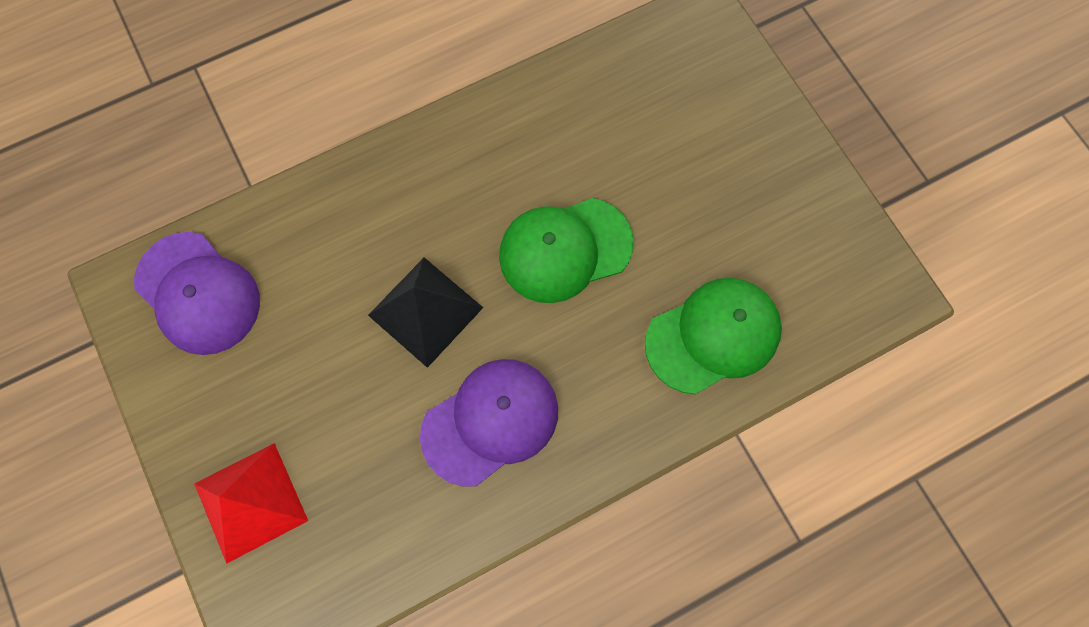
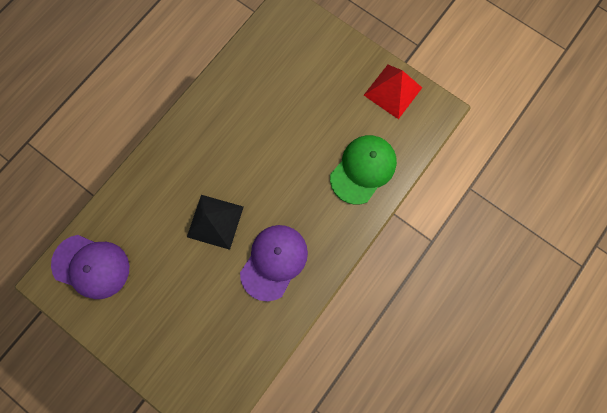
camera: 25 degrees left, 5 degrees up
(251, 501) = (172, 358): red pyramid -> red pyramid (392, 91)
(565, 250) = (271, 159): green cap -> none

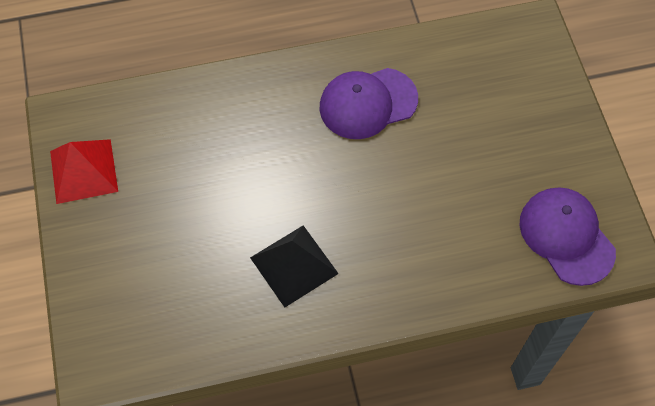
camera: 140 degrees left, 15 degrees down
(215, 221) = (396, 183): black pyramid -> black pyramid (294, 265)
(363, 169) = (198, 119): green cap -> none

